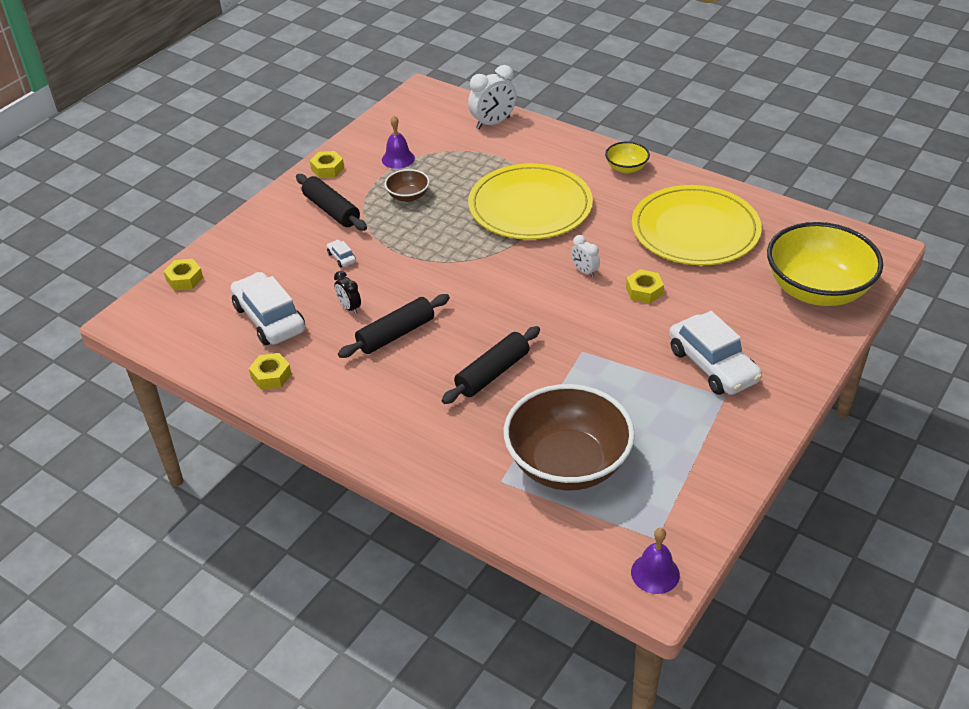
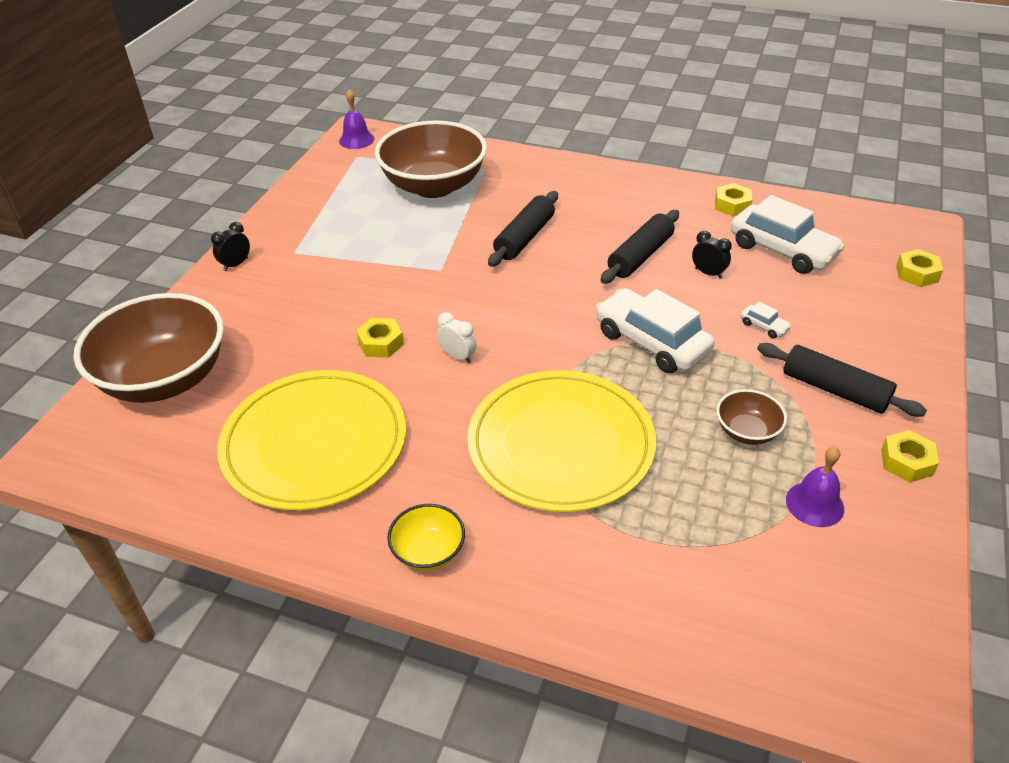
camera: 165 degrees right, 0 degrees up
(493, 123) = (704, 630): white clock -> none
(713, 365) = (303, 277): white car -> white car (651, 342)
(782, 391) = (236, 264): none -> black clock
(817, 290) = (165, 379): yellow bowl -> brown bowl

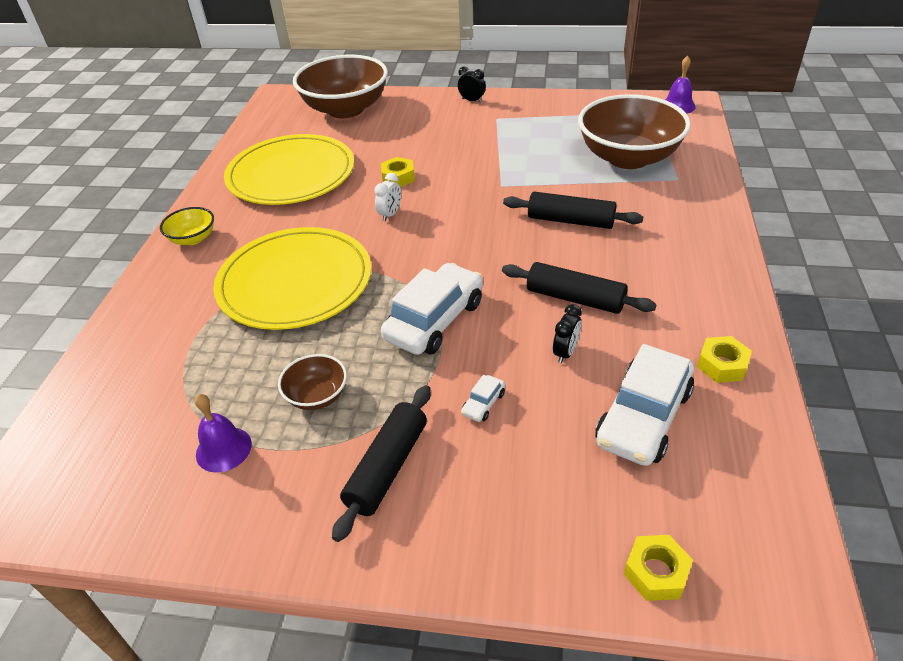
camera: 80 degrees right, 0 degrees up
(906, 462) = (279, 531): yellow nut -> none

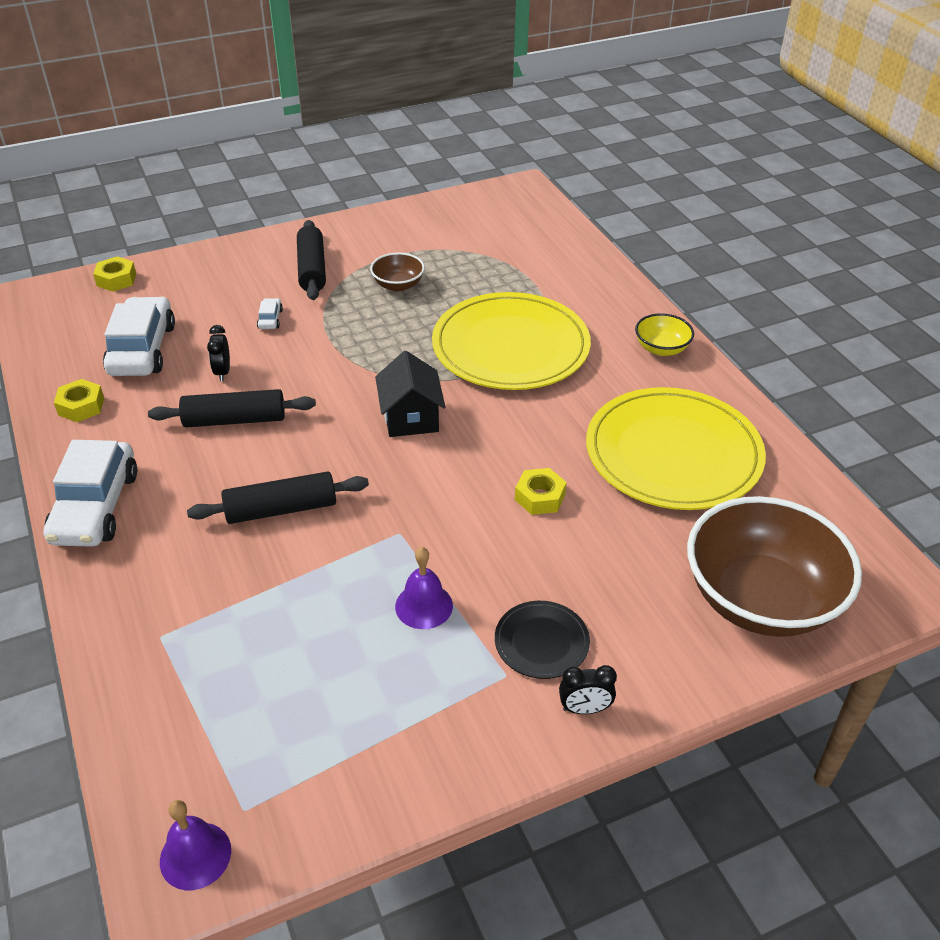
camera: 145 degrees right, 0 degrees up
(223, 449) = (428, 244): purple bell -> purple bell (424, 606)
(390, 214) = (496, 443): white clock -> none
(432, 251) = (411, 418): none -> black house
(434, 320) = (353, 359): white car -> white car (96, 507)
(467, 123) = (541, 642): none -> black plate
(628, 157) = (246, 656): brown bowl -> none

